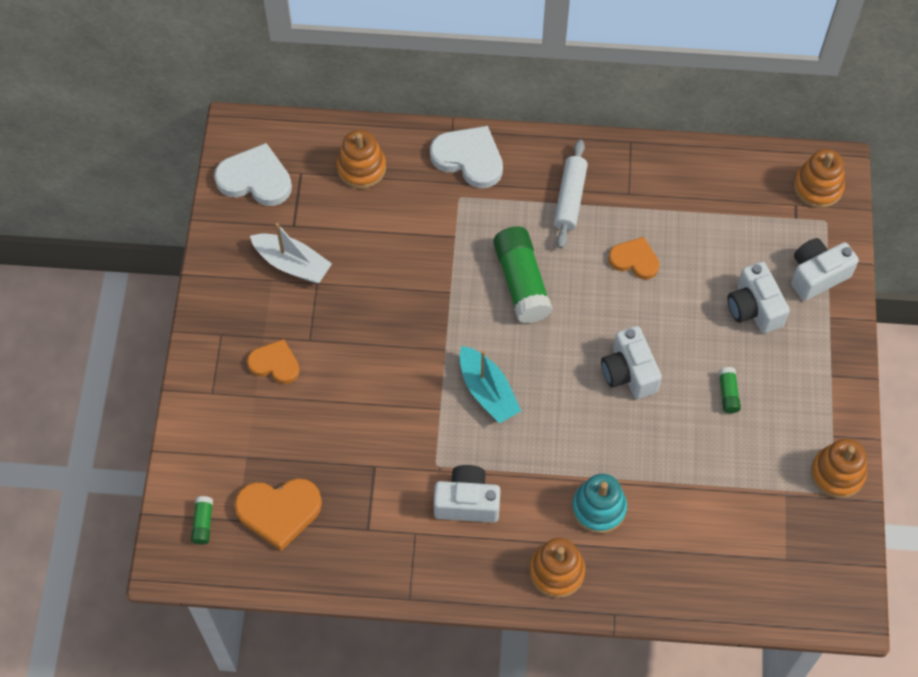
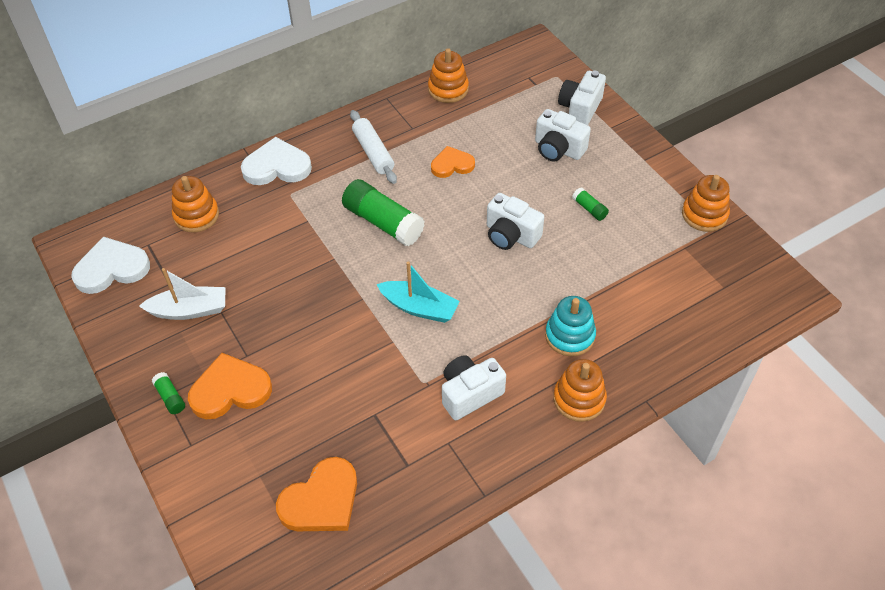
camera: 35 degrees left, 10 degrees down
(203, 523) = (261, 554): green glue stick -> green glue stick (170, 397)
(275, 364) = (230, 390): orange heart -> orange heart, size x1.55
(818, 187) = (533, 61): orange stacking toy -> orange stacking toy (448, 89)

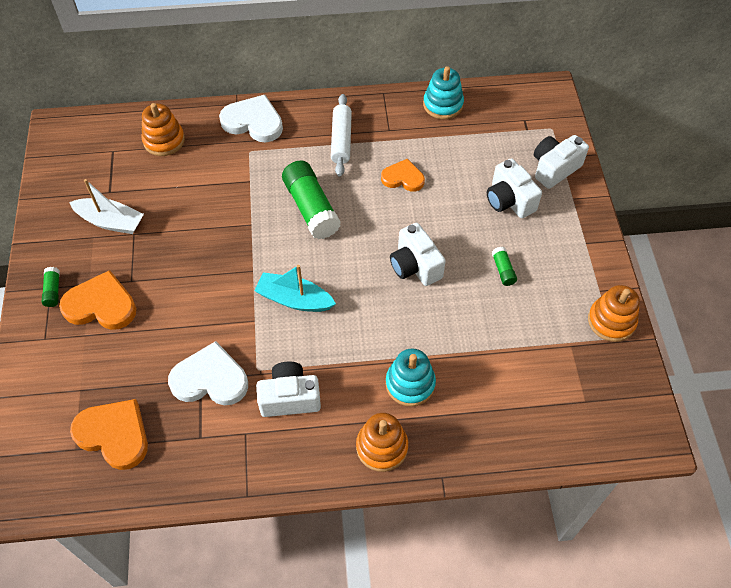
camera: 25 degrees right, 5 degrees up
(111, 268) = (74, 160): white heart -> white heart (210, 379)
(321, 500) = (114, 434): orange heart -> orange heart turned 135 degrees counterclockwise
(419, 307) = (294, 299): turquoise boat -> turquoise boat turned 150 degrees clockwise
(448, 89) = (443, 105): orange stacking toy -> turquoise stacking toy

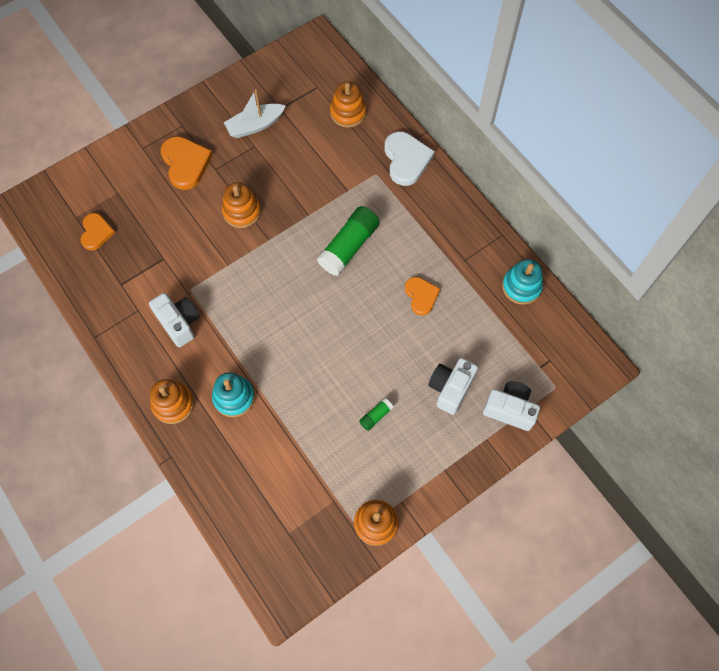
camera: 60 degrees right, 10 degrees up
(53, 291) = (180, 128): green glue stick -> none
(110, 222) = (255, 125): white boat -> white boat turned 75 degrees clockwise
(114, 434) = (96, 232): orange heart -> orange heart, size x0.65
(201, 279) = (242, 211): none -> orange stacking toy
(210, 379) = (166, 264): white heart -> none
(294, 299) = (260, 281): turquoise boat -> none
(341, 140) = (430, 231): white rolling pin -> none
(415, 266) = (340, 348): white camera -> none

